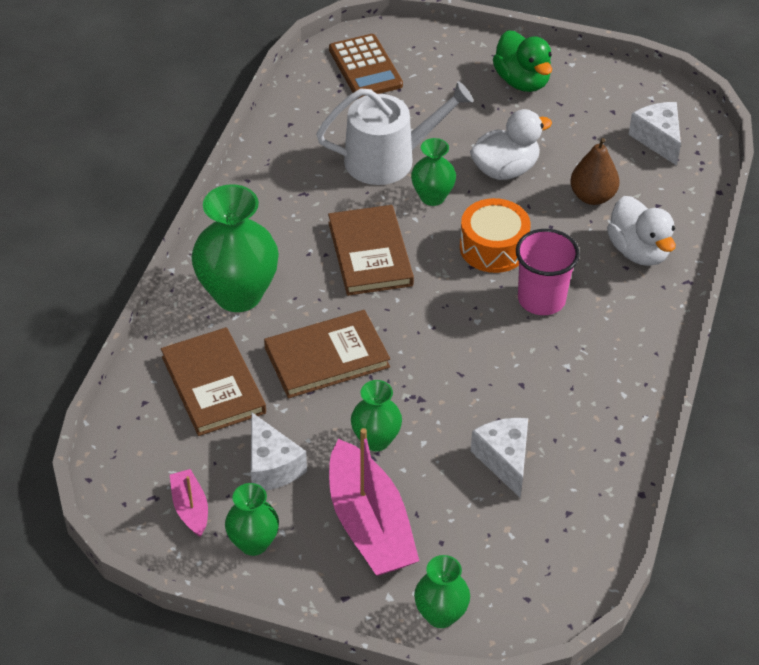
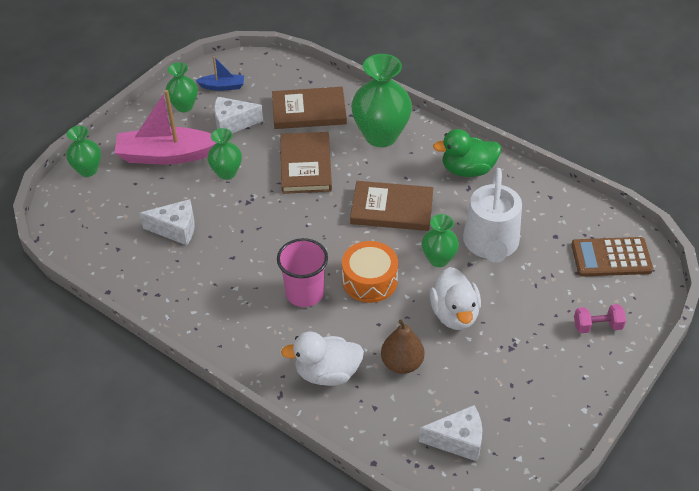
camera: 110 degrees right, 0 degrees up
(190, 508) = (222, 86): pink boat -> blue boat
(465, 67) = (597, 326): none -> pink dumbbell
(522, 81) = (567, 362): green duck -> green duck (467, 170)

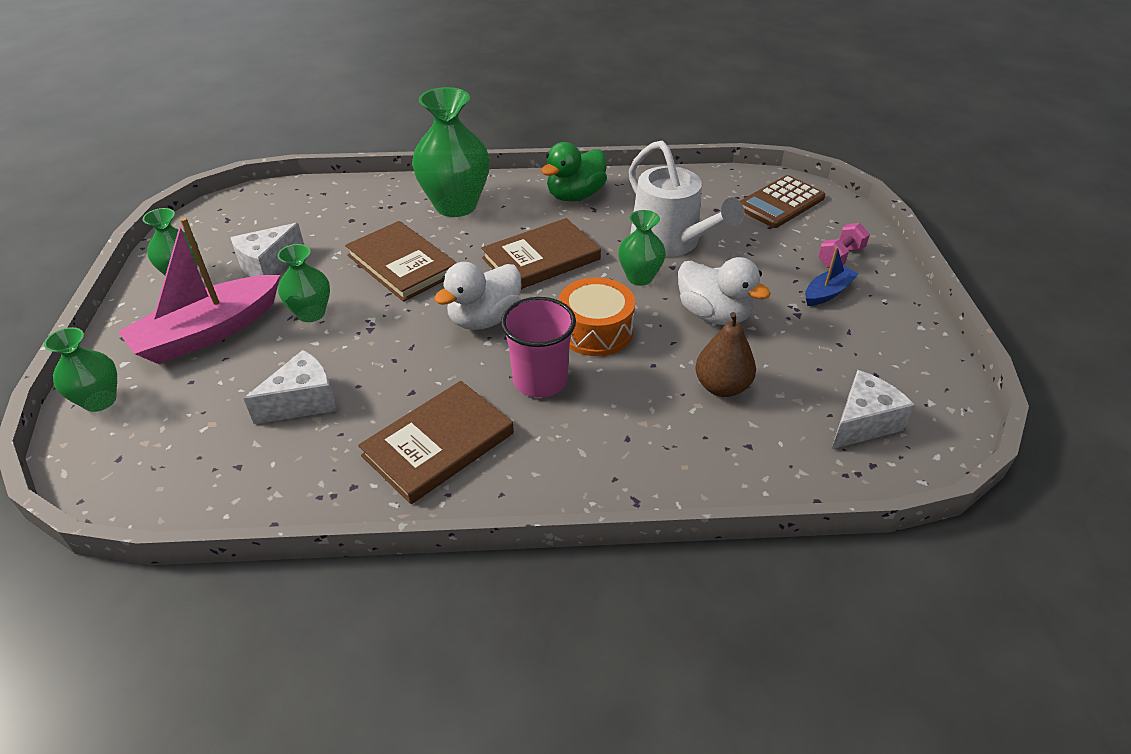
camera: 40 degrees left, 5 degrees down
(222, 86) = (217, 237): blue boat -> blue boat (827, 292)
(309, 111) = (351, 217): brown book -> brown book (438, 444)
(327, 373) = (659, 444): white duck -> white duck (484, 319)

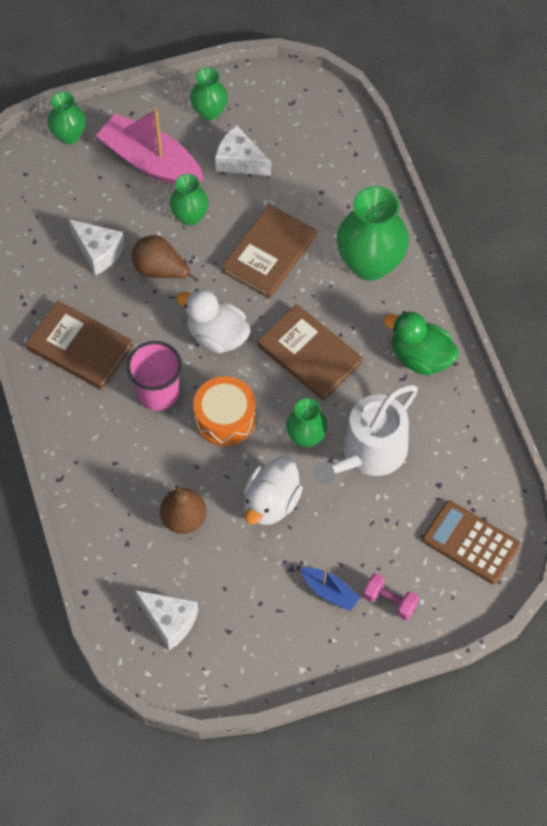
camera: 75 degrees right, 20 degrees up
(368, 350) = (160, 270): none -> brown pear

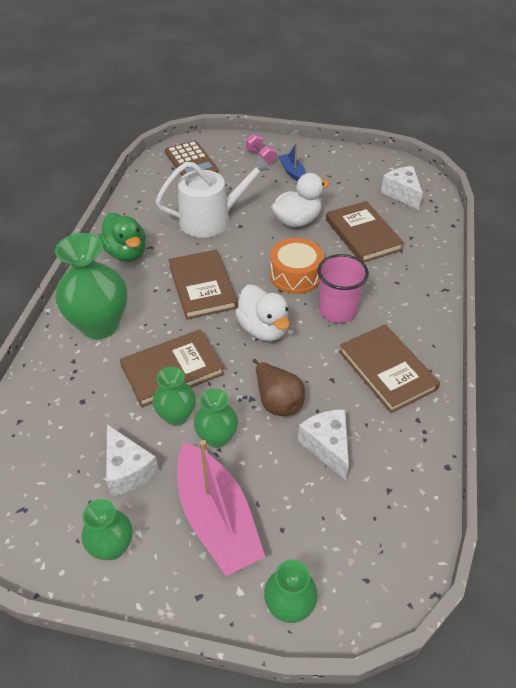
camera: 150 degrees left, 15 degrees down
(184, 518) = (363, 234): brown pear -> brown book
(306, 437) = (246, 243): green vase -> green vase (177, 416)

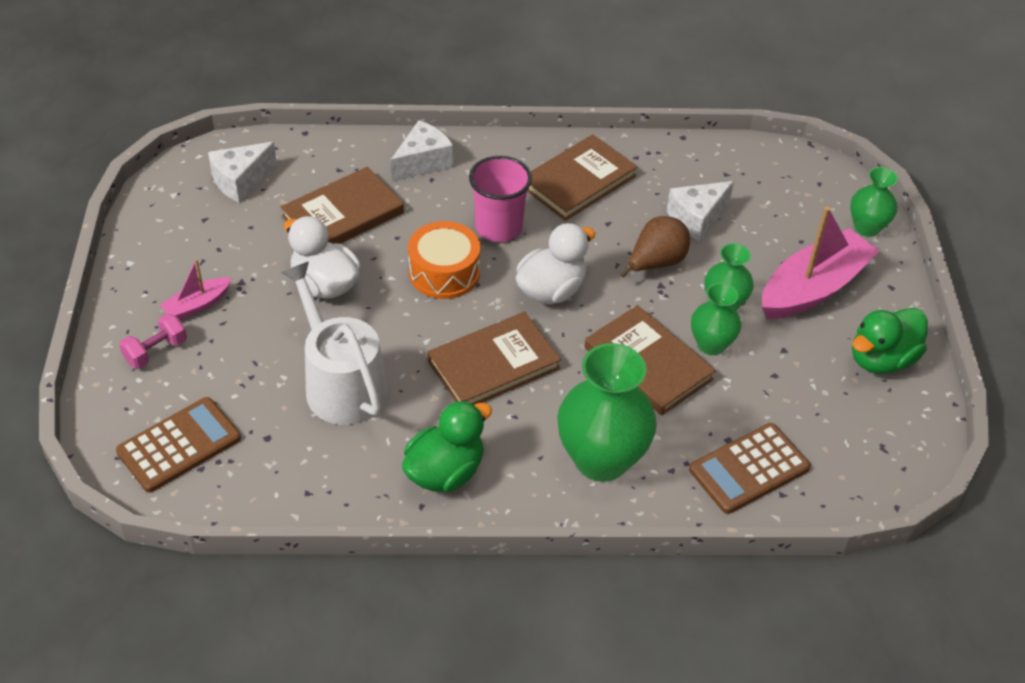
camera: 105 degrees left, 0 degrees up
(51, 406) = (749, 469): none -> brown calculator
(112, 547) = (881, 359): green vase -> green duck
(128, 470) = (796, 369): white cheese -> white cheese (423, 162)
(292, 172) = (197, 305): blue boat -> pink boat

